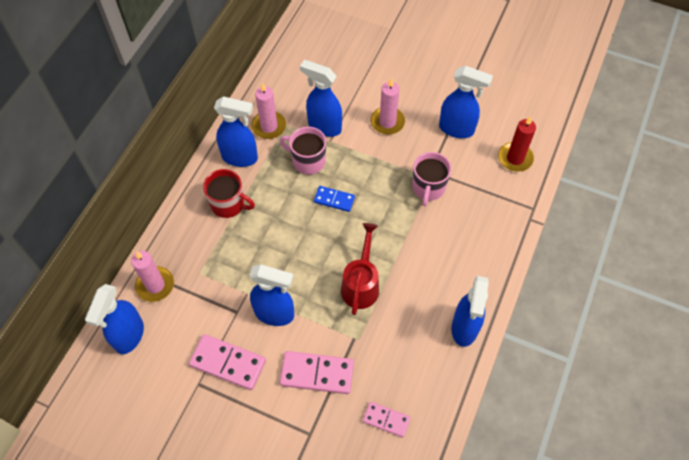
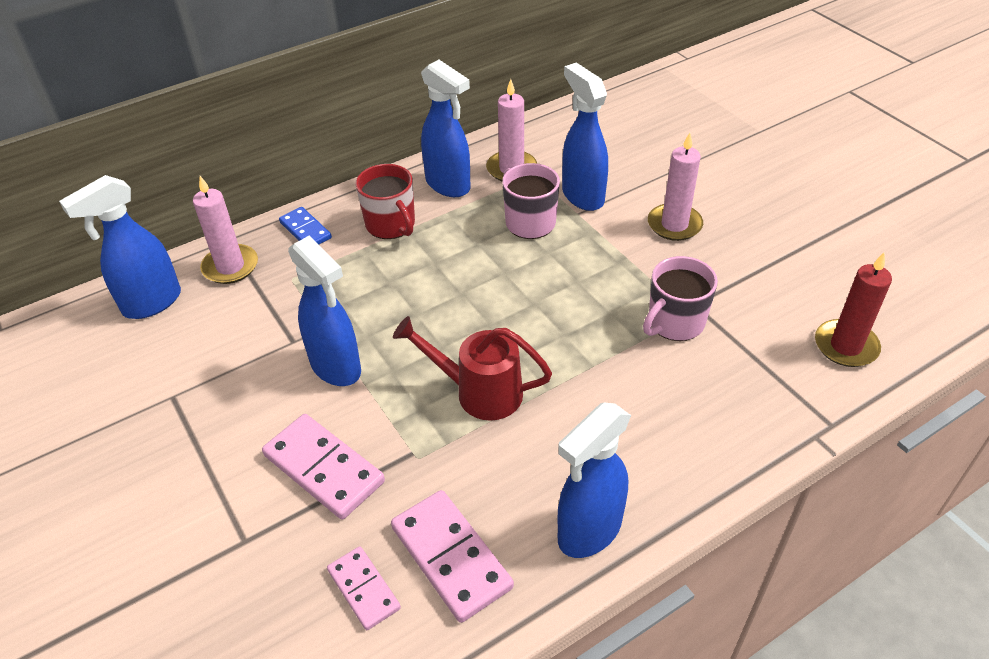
camera: 35 degrees right, 15 degrees down
(228, 363) = (227, 392): pink domino -> pink domino (451, 557)
(334, 199) = (528, 277): blue domino -> blue domino (305, 230)
(361, 284) = (479, 392): red watering can -> red watering can turned 120 degrees counterclockwise
(457, 129) = (774, 273): blue spray bottle -> none

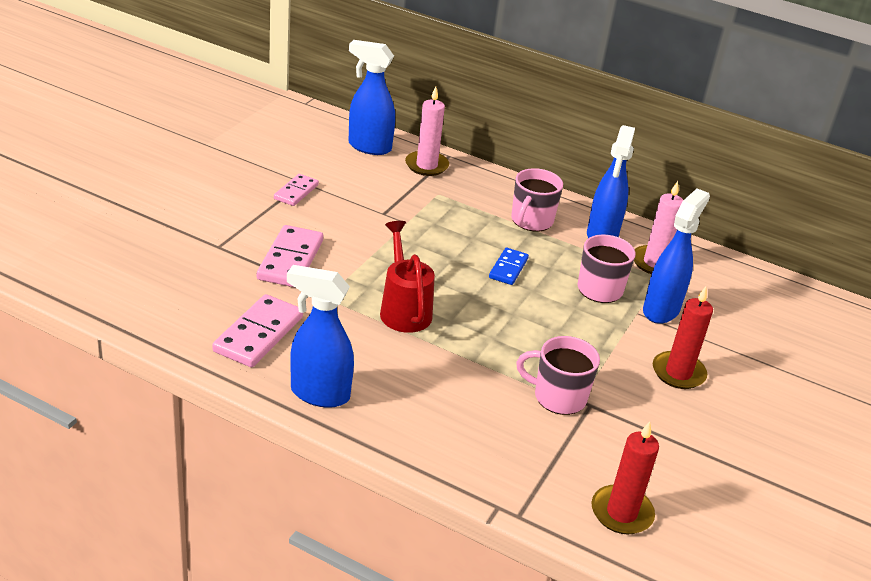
camera: 55 degrees right, 10 degrees down
(305, 230) = (489, 184): blue domino -> blue domino (508, 268)
(336, 367) = (375, 238): blue spray bottle -> none
(364, 589) = (213, 304): pink domino -> pink domino (296, 192)
(391, 225) = (531, 221): red mug -> pink mug
(674, 225) = (678, 373): pink candle -> red candle

